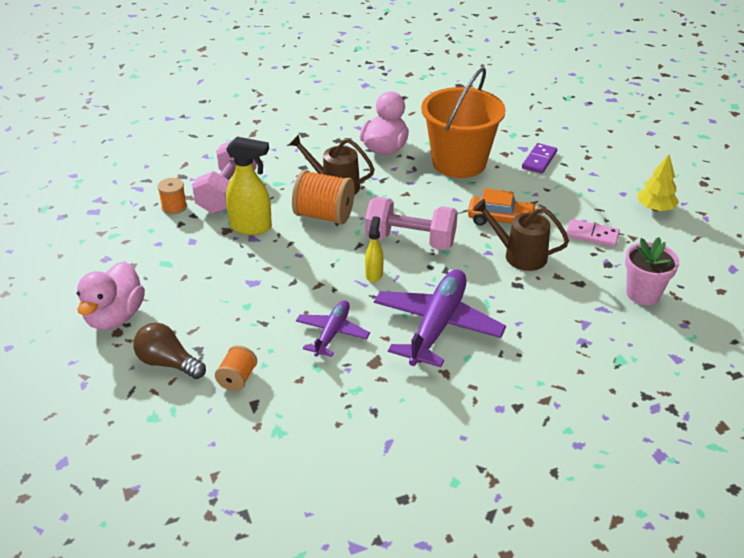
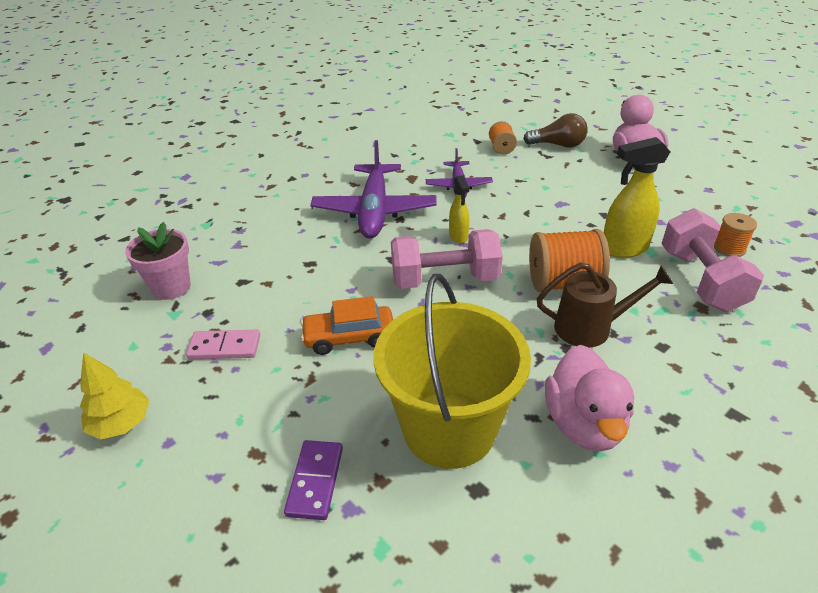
camera: 160 degrees right, 0 degrees up
(459, 163) = (449, 428): orange bucket -> yellow bucket
(519, 255) = (314, 295): brown watering can -> none

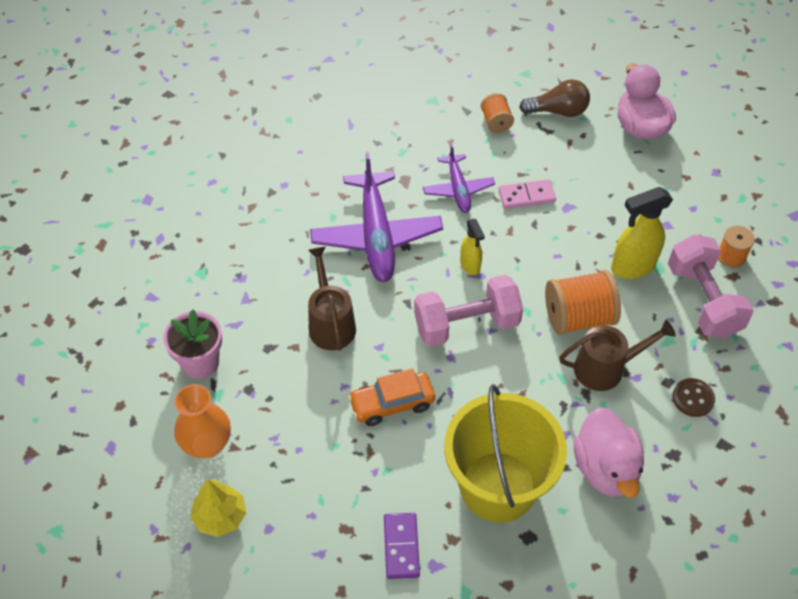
camera: 10 degrees left, 15 degrees up
(143, 354) = (207, 444): none -> orange vase
(224, 347) = (280, 428): pink domino -> pink domino (526, 196)
(309, 268) = (330, 323): none -> brown watering can
(693, 364) = (693, 398): none -> brown button

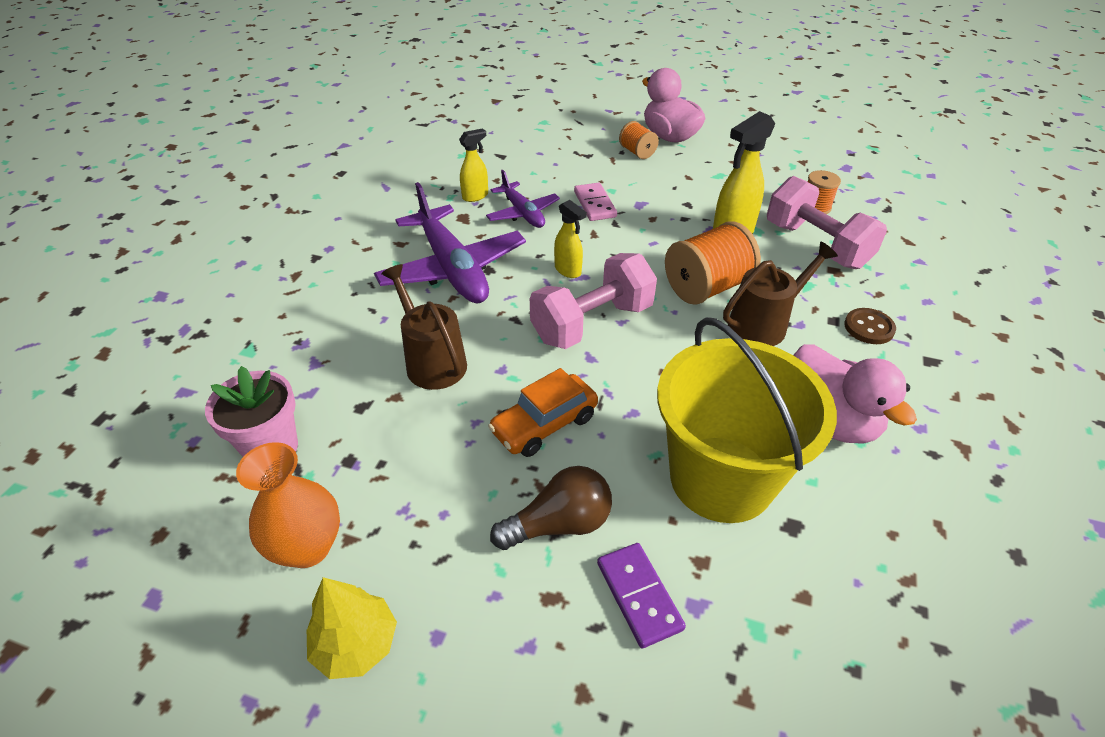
camera: 20 degrees left, 10 degrees down
(424, 157) = (475, 196): none -> yellow spray bottle
(496, 122) = (534, 158): orange spool -> orange spool (637, 152)
(526, 196) = (595, 204): pink domino -> pink domino turned 75 degrees counterclockwise
(558, 111) = (588, 140): brown light bulb -> brown light bulb (559, 524)

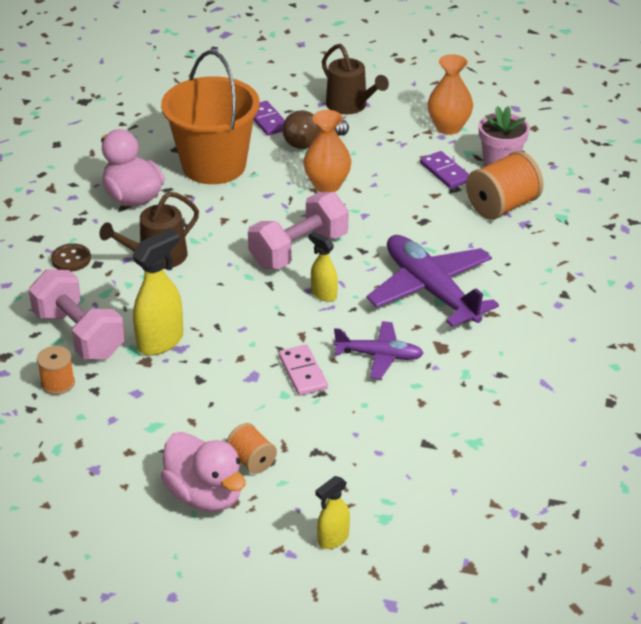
camera: 175 degrees right, 5 degrees down
(356, 644) = (404, 100): yellow tree -> none
(362, 438) = (445, 172): none -> purple domino
(432, 361) = (418, 217): brown watering can -> brown watering can (350, 106)
(475, 196) = (437, 376): yellow spray bottle -> yellow spray bottle (333, 539)
(523, 213) = (379, 356): purple plane -> purple plane turned 135 degrees clockwise
(544, 424) = (327, 185): orange car -> orange vase
(706, 287) = (198, 285): orange spool -> orange spool (502, 206)
(721, 478) = (214, 165): yellow bucket -> orange bucket

